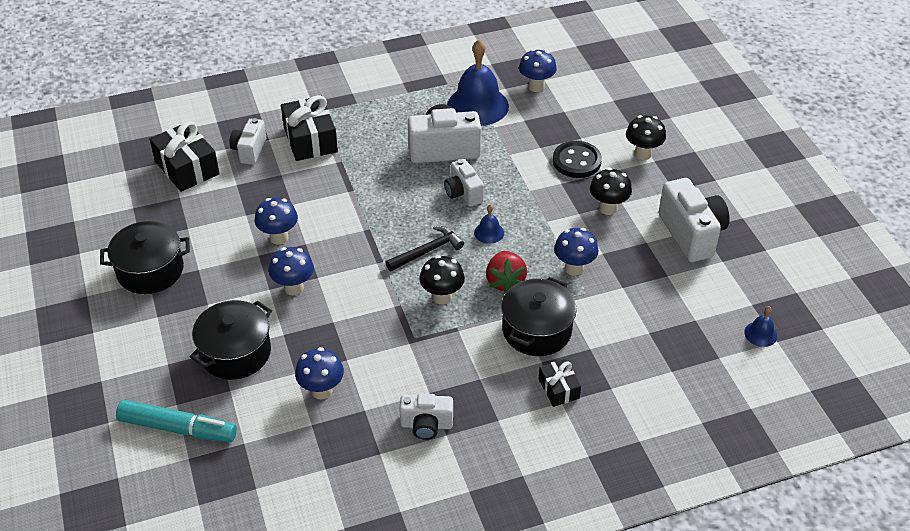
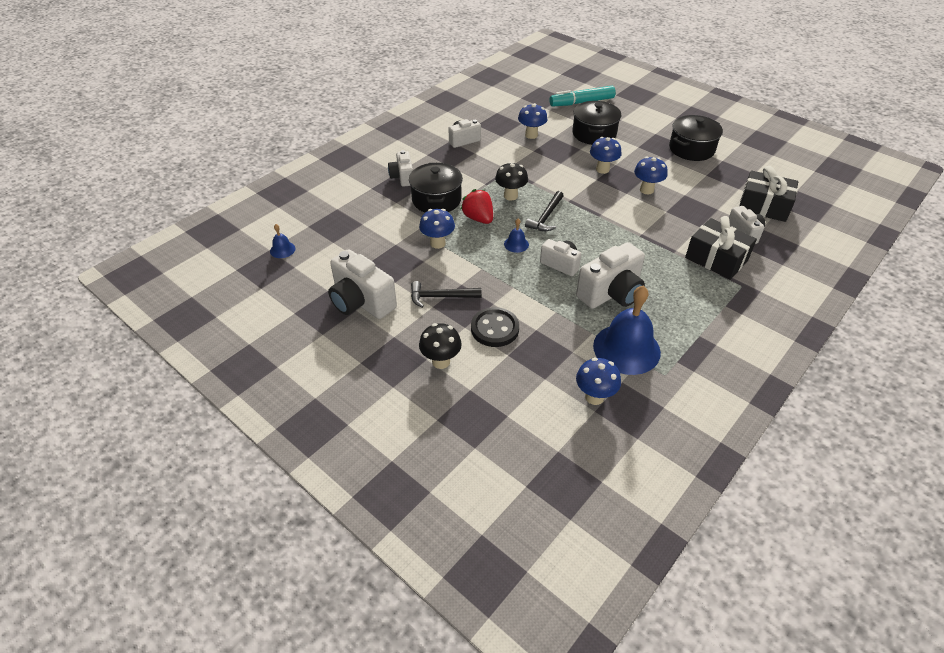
camera: 150 degrees right, 0 degrees up
(558, 389) = (402, 177): black gift -> white camera
(608, 208) = (441, 297): black mushroom -> black hammer

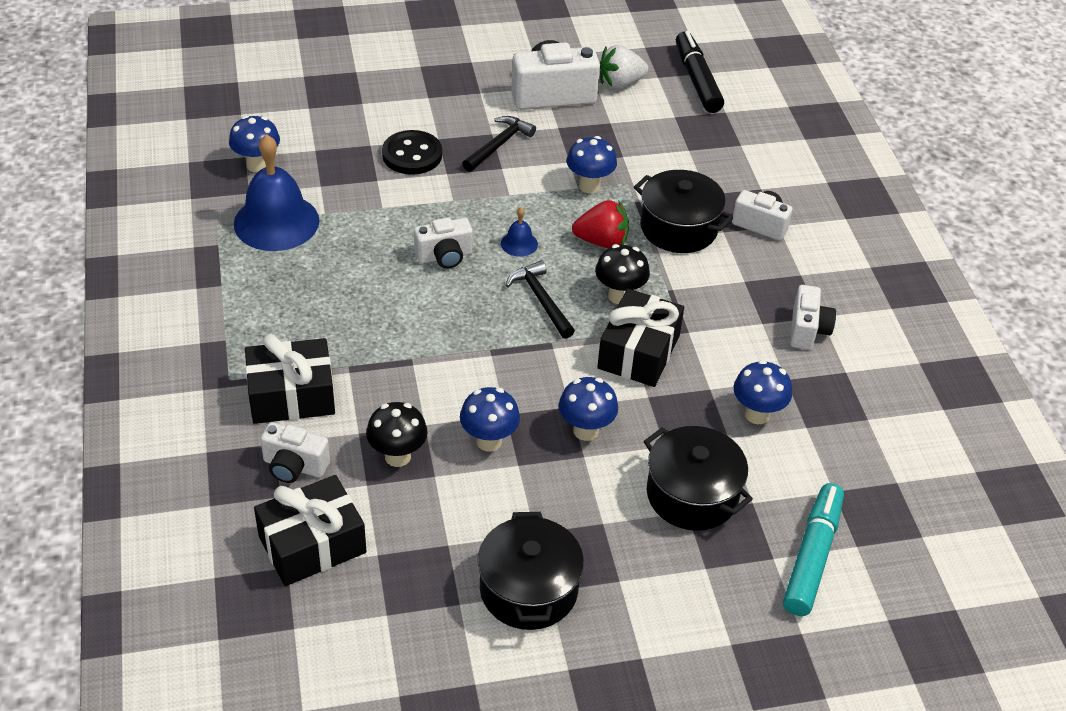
camera: 125 degrees right, 0 degrees up
(282, 250) = (697, 80): blue bell -> black marker
(318, 279) = (620, 83): none -> white strawberry
(441, 361) = (414, 103): black mushroom -> black mushroom (397, 456)
(539, 176) = (638, 352): none -> black gift
(611, 293) = (355, 264): white camera -> none

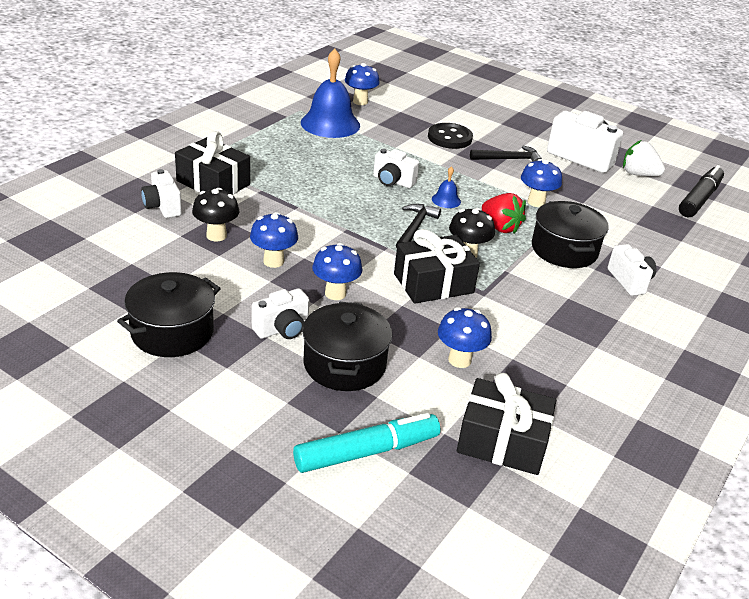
camera: 45 degrees right, 10 degrees down
(312, 544) = (112, 238): black gift -> black gift (502, 441)
(807, 330) = (573, 347): white camera -> white camera (282, 329)

